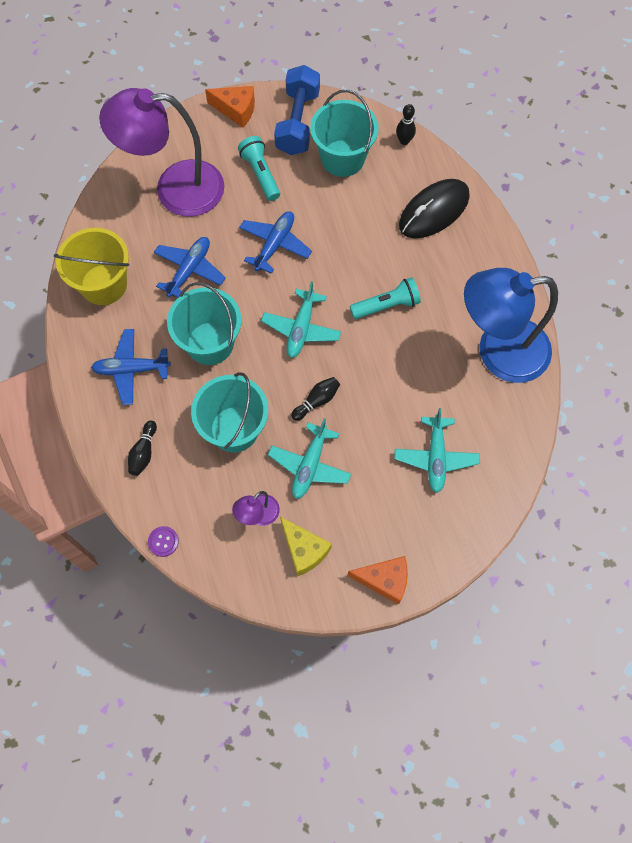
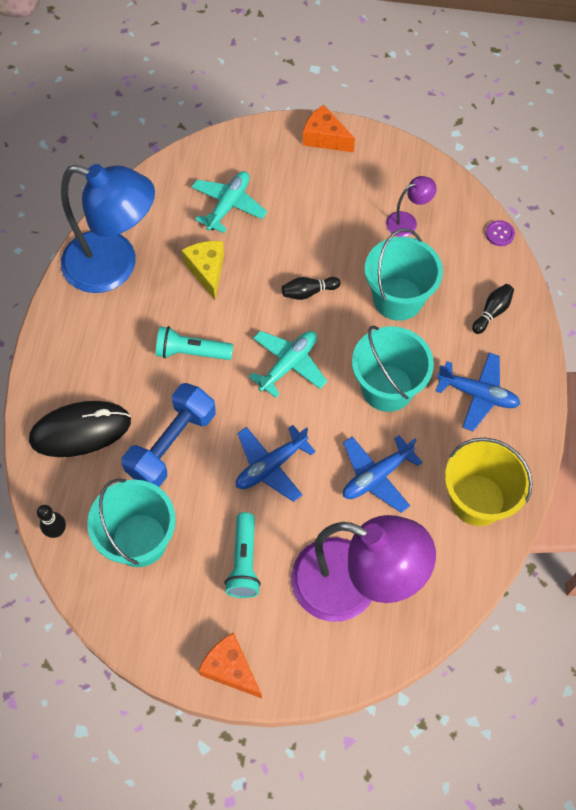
camera: 155 degrees left, 5 degrees down
(298, 122) = (164, 614): blue dumbbell -> blue dumbbell (172, 444)
(304, 550) = (380, 182): yellow cheese -> yellow cheese (207, 270)
(310, 465) = (343, 242): turquoise plane -> none

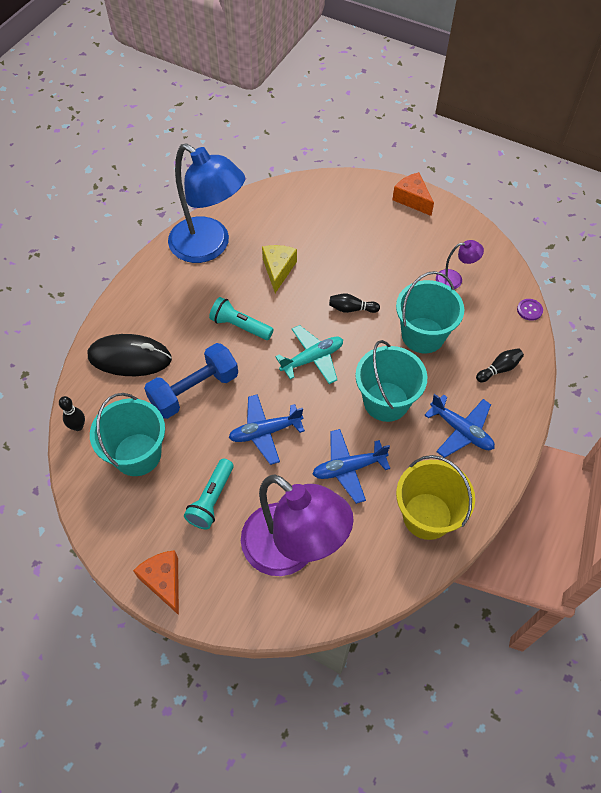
camera: 20 degrees right, 5 degrees down
(228, 205) = (315, 227): turquoise plane -> none

